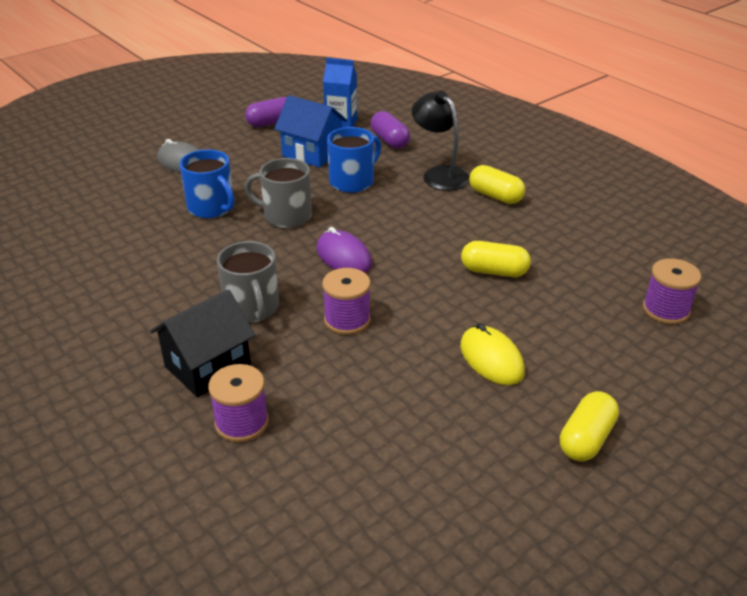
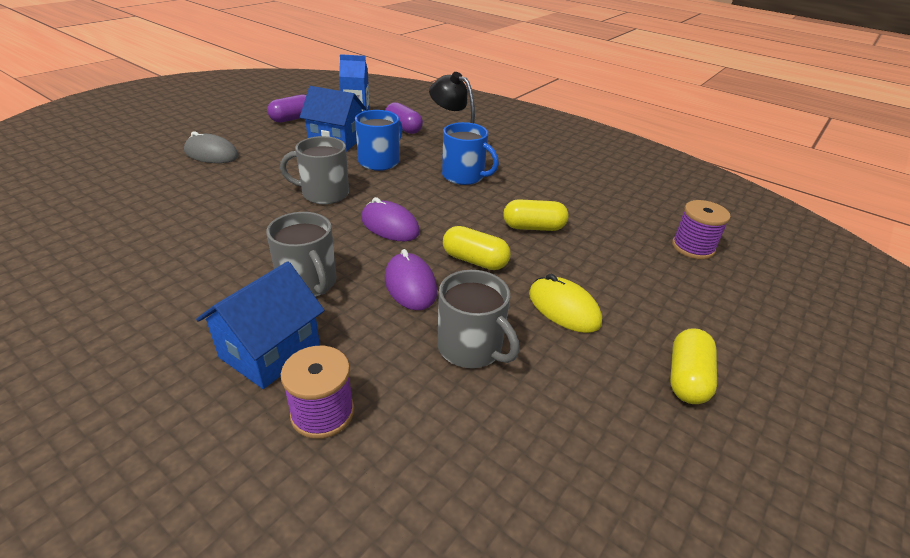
camera: 15 degrees left, 0 degrees up
(208, 367) = (270, 351): black house -> blue house
(211, 207) = (247, 191): blue mug -> blue mug (464, 176)
(347, 320) = (410, 285): purple spool -> purple mouse
(386, 385) = (471, 347): none -> grey mug
(495, 196) = (509, 166): yellow capsule -> yellow capsule (474, 260)

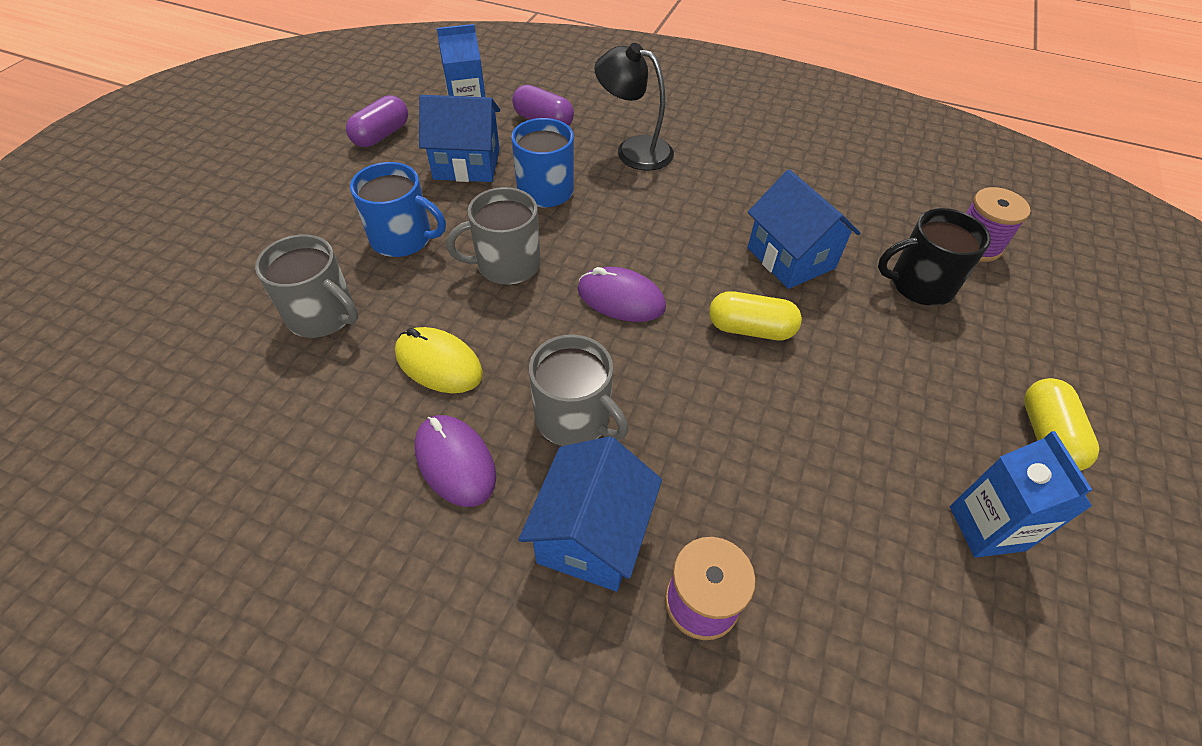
camera: 15 degrees left, 15 degrees up
(211, 154) = (308, 229): grey mouse -> none
(410, 285) = (697, 387): purple mouse -> purple mouse (455, 462)
(464, 176) = (666, 191): blue mug -> blue mug (403, 239)
(471, 347) = (812, 461): grey mug -> grey mug (323, 315)
(533, 227) = (791, 258): yellow capsule -> blue house
(564, 308) = (882, 374): yellow mouse -> yellow mouse (439, 363)
(594, 427) = (986, 528): none -> blue carton
(629, 262) = (919, 284): none -> black mug

